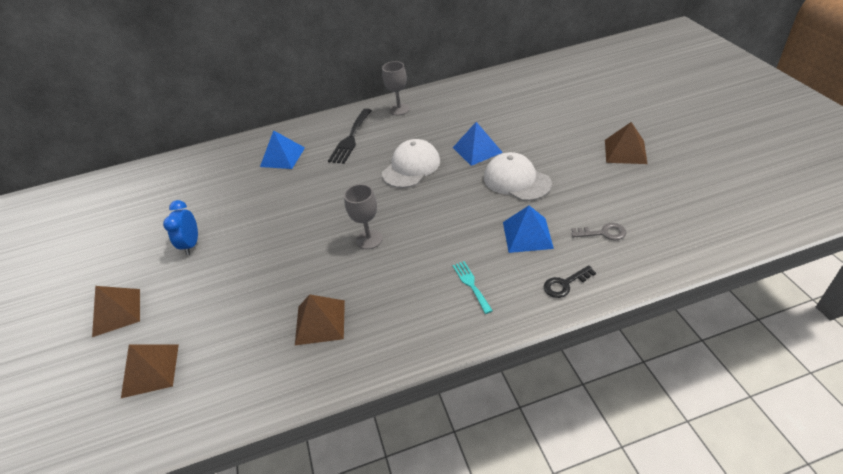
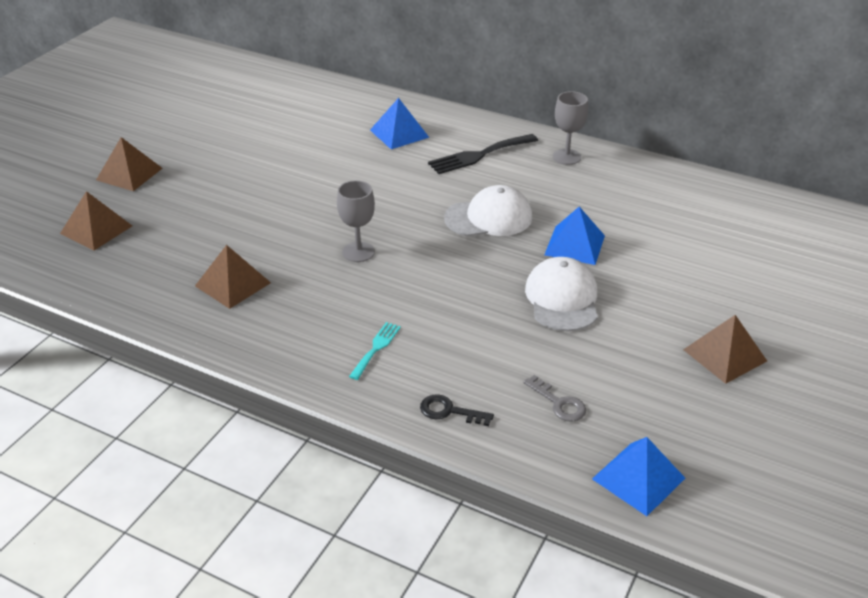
camera: 40 degrees right, 5 degrees down
(191, 244) = (235, 159): blue clock -> none
(527, 235) = (488, 349): blue pyramid -> blue pyramid (638, 478)

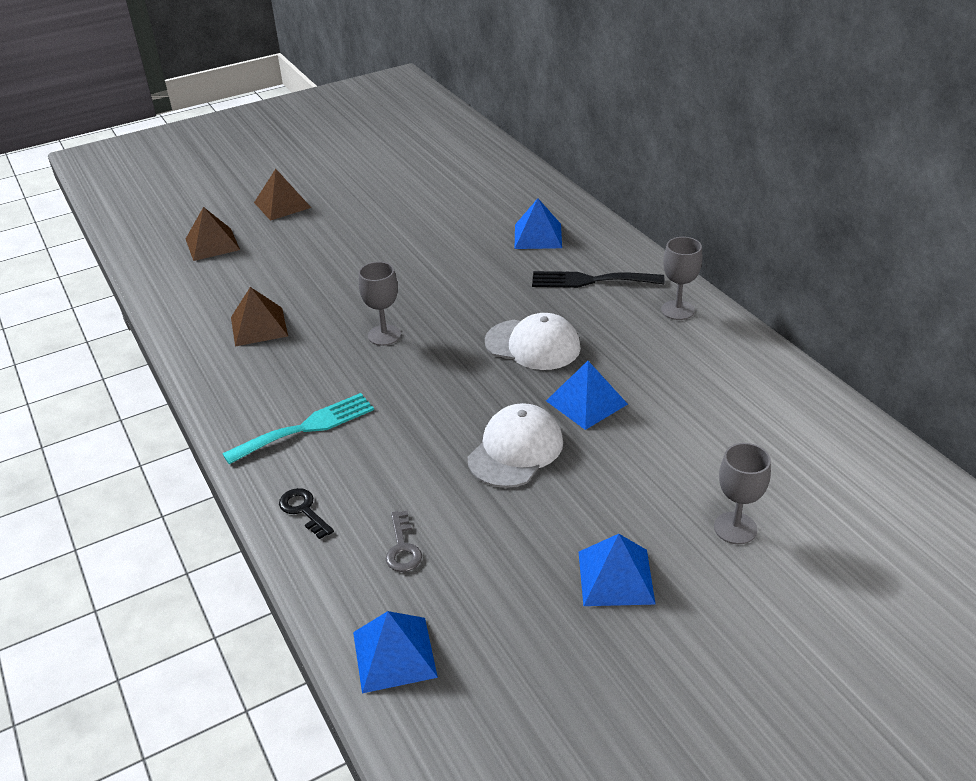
camera: 35 degrees right, 0 degrees up
(376, 348) = (306, 427): turquoise fork -> turquoise fork, size x1.73
(725, 355) = (616, 577): brown pyramid -> blue pyramid
(761, 290) = (735, 528): none -> grey goblet

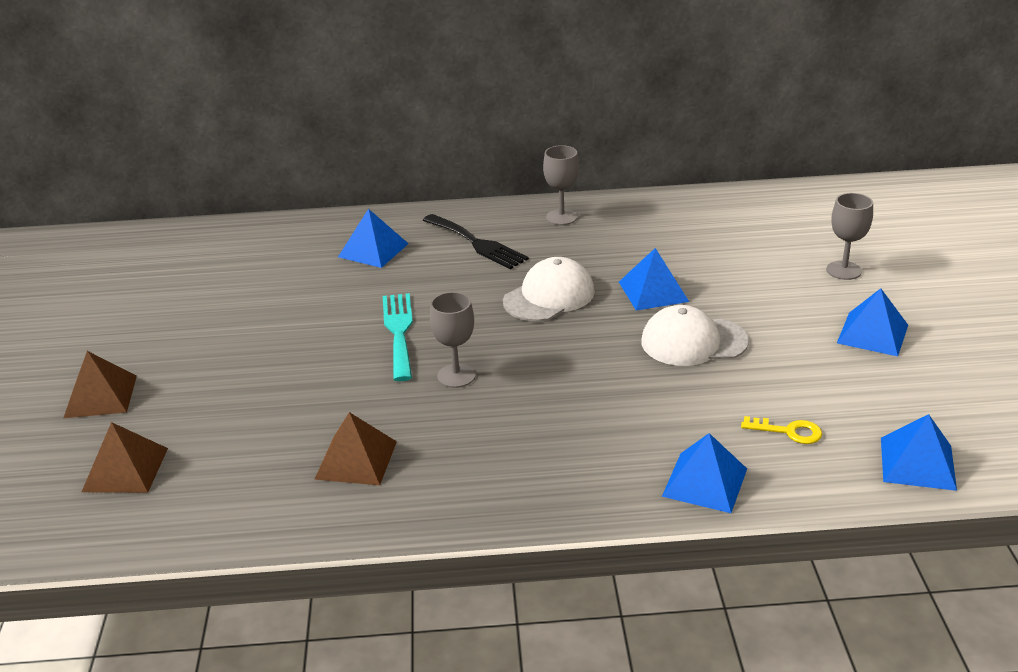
camera: 65 degrees left, 5 degrees down
(304, 510) = (704, 482): black key -> blue pyramid
(306, 427) = (574, 457): turquoise fork -> turquoise fork (399, 332)
(402, 548) = (788, 431): grey key -> yellow key
(515, 450) = (693, 342): white cap -> white cap turned 60 degrees counterclockwise
(590, 280) = (477, 243): black fork -> black fork turned 75 degrees counterclockwise

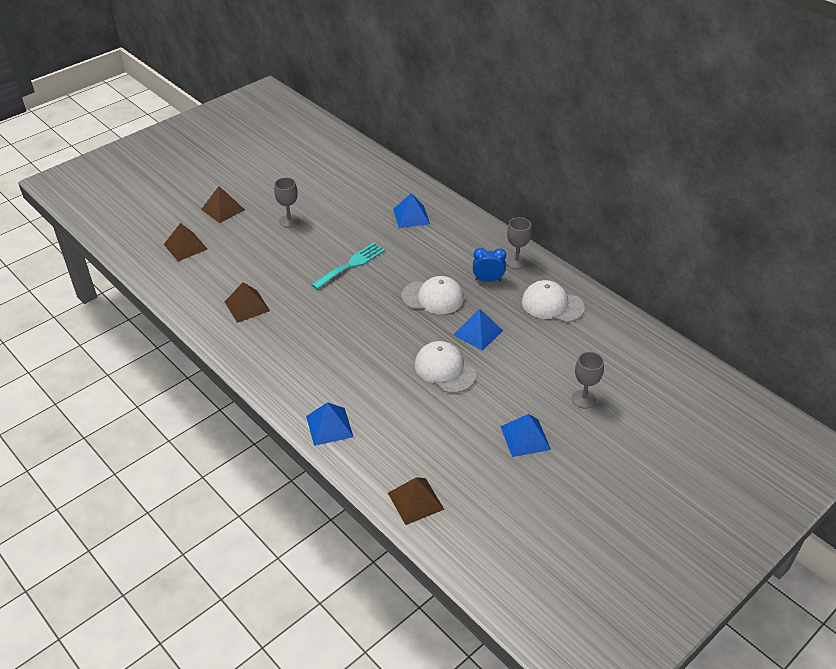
camera: 50 degrees right, 10 degrees up
(456, 376) = (334, 302): grey goblet -> grey goblet (289, 221)
(477, 243) = (455, 246): black fork -> none
(568, 247) = (488, 280): none -> blue clock
(664, 225) = (552, 304): none -> white cap
(788, 431) = (398, 439): yellow key -> none
(917, 463) = (415, 501): blue pyramid -> brown pyramid

